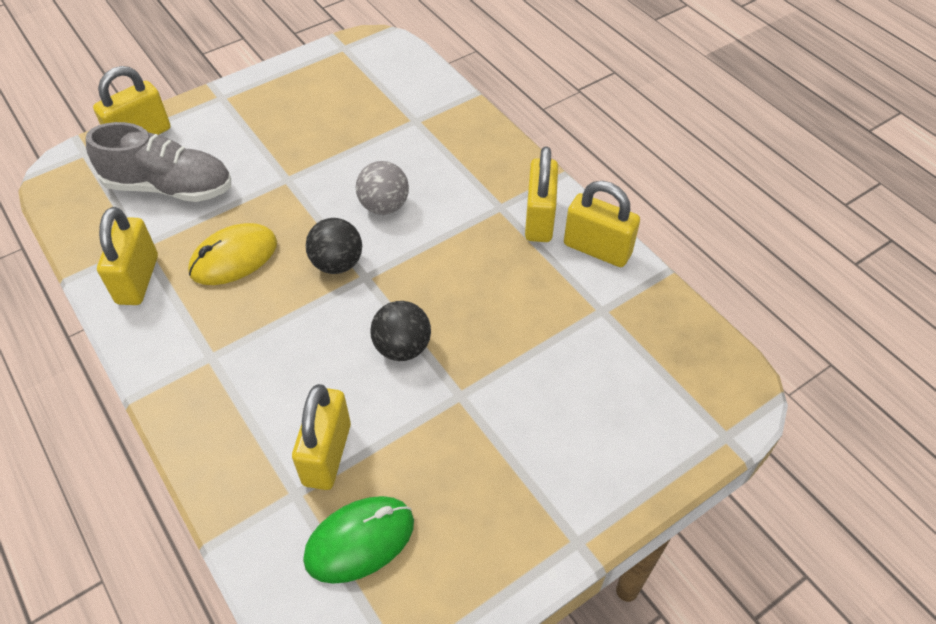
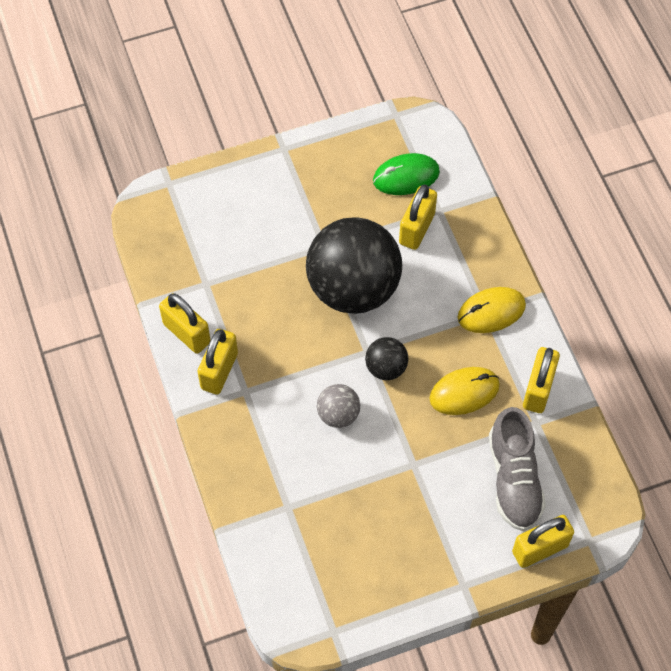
camera: 165 degrees left, 10 degrees up
(169, 187) = (514, 479): grey shoe -> grey shoe turned 120 degrees counterclockwise
(203, 359) = (491, 312): none -> yellow mouse
(402, 347) = (353, 288): black ball -> black ball, size x2.26

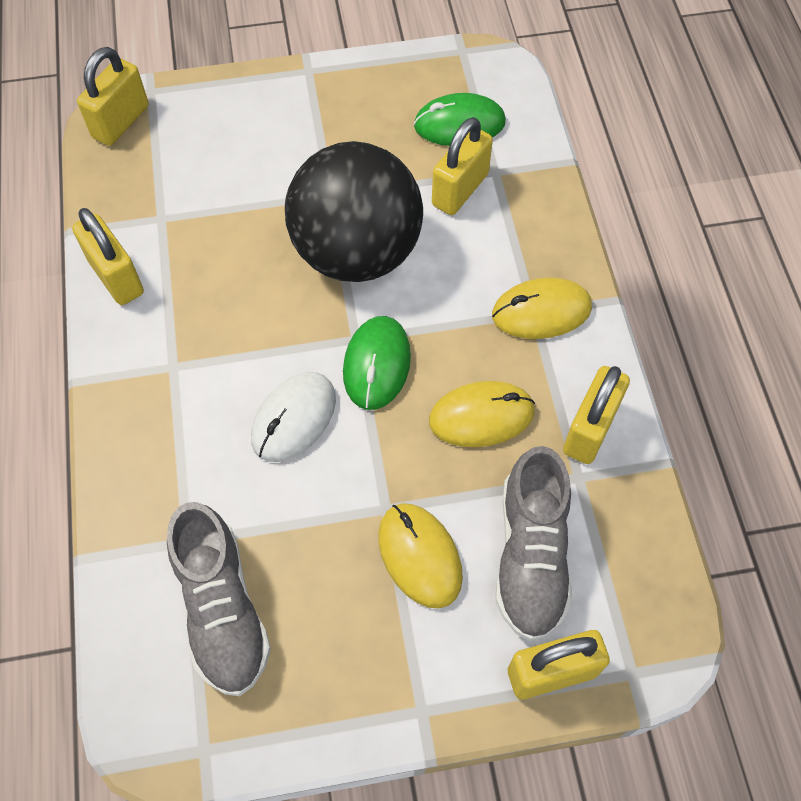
camera: 10 degrees right, 0 degrees up
(219, 371) = (145, 333): yellow padlock -> yellow padlock (121, 122)
(322, 545) = (222, 609): none -> grey shoe
(338, 414) = (294, 419): grey ball -> white mouse
(386, 367) = (377, 364): black ball -> green mouse
(442, 491) = (419, 556): none -> yellow mouse

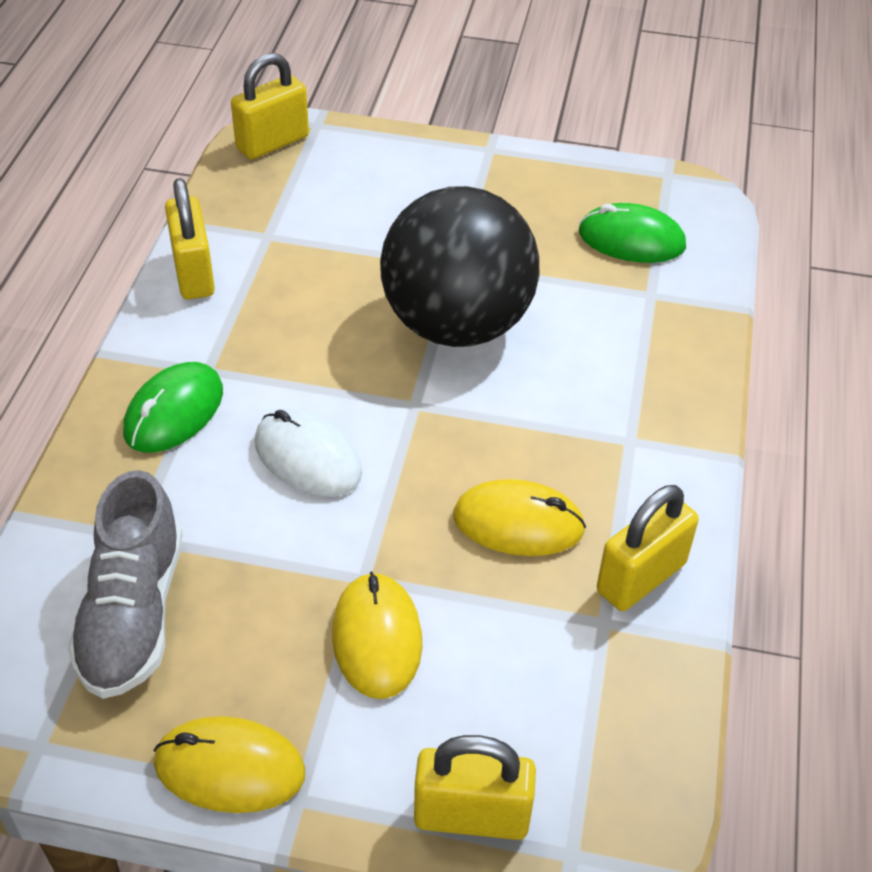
camera: 20 degrees right, 15 degrees down
(294, 419) = (307, 458): white mouse -> white mouse turned 75 degrees clockwise
(377, 364) = (425, 435): green mouse -> green mouse (174, 412)
(460, 190) = (601, 299): yellow padlock -> none
(531, 555) = (507, 683): grey shoe -> none
(541, 312) = (639, 442): yellow mouse -> yellow mouse (229, 768)

